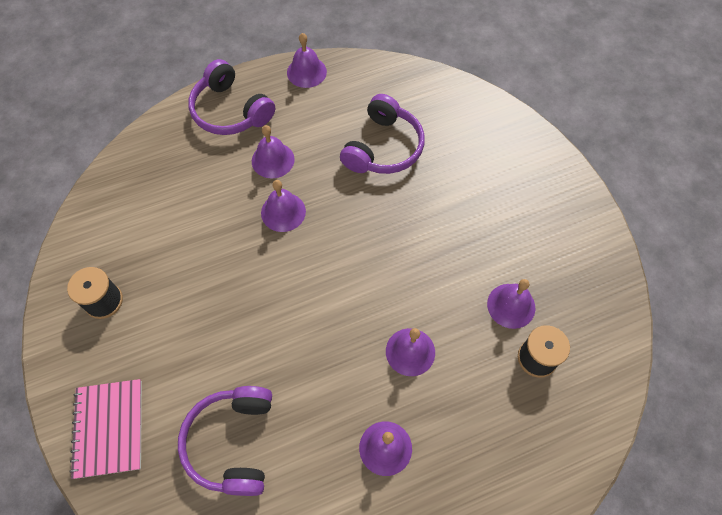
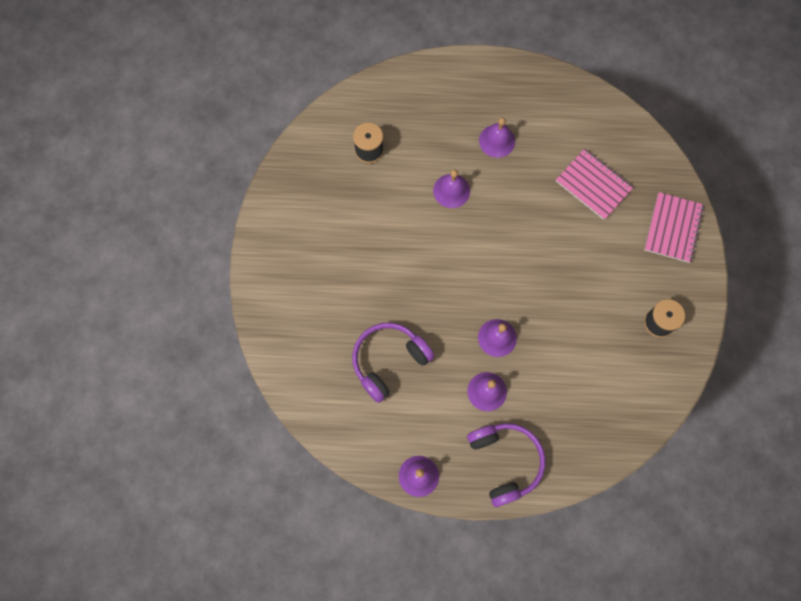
camera: 155 degrees left, 10 degrees up
(232, 442) = (593, 185): purple headphones -> pink notebook
(511, 305) = (364, 190): purple bell -> none

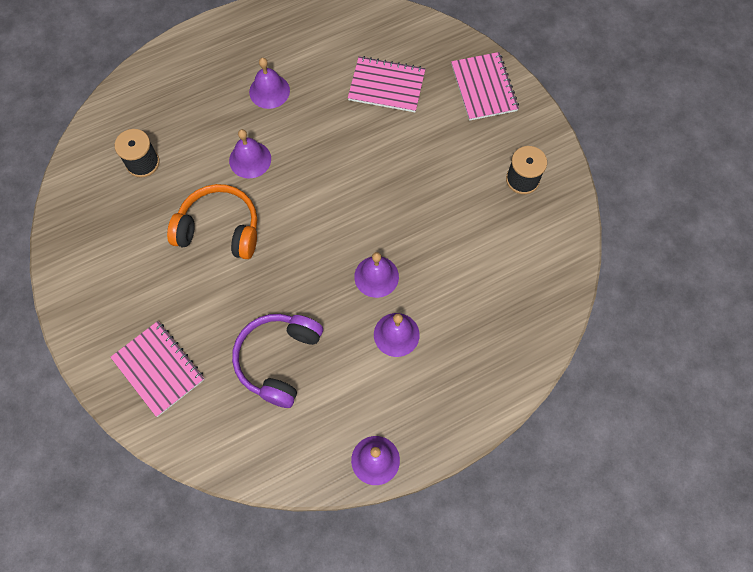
camera: 30 degrees left, 5 degrees down
(300, 319) = (158, 369): none -> pink notebook
(399, 235) = (219, 229): none -> orange headphones
(505, 462) = (455, 394): purple headphones -> none

